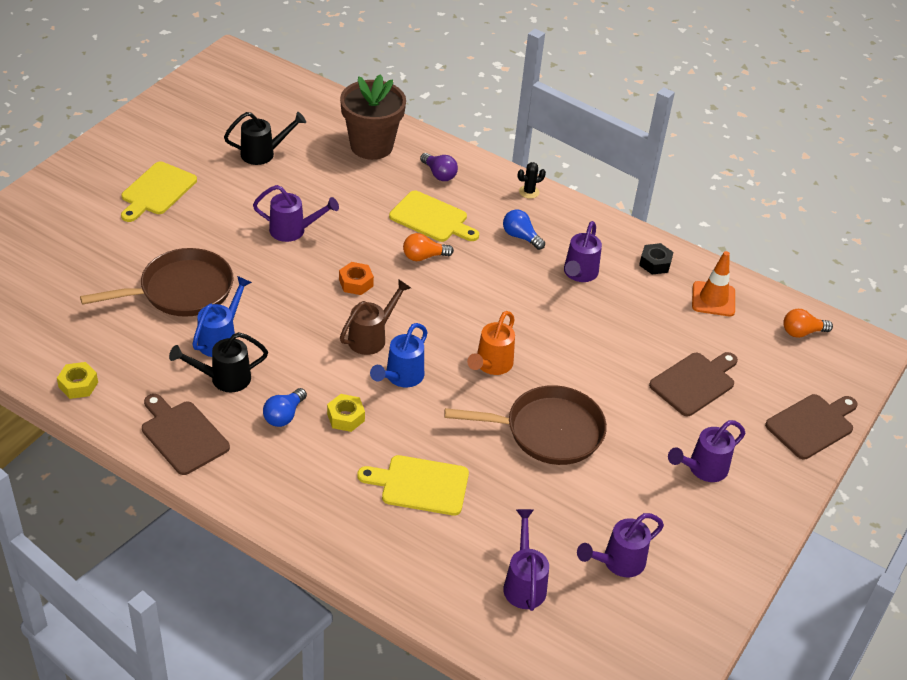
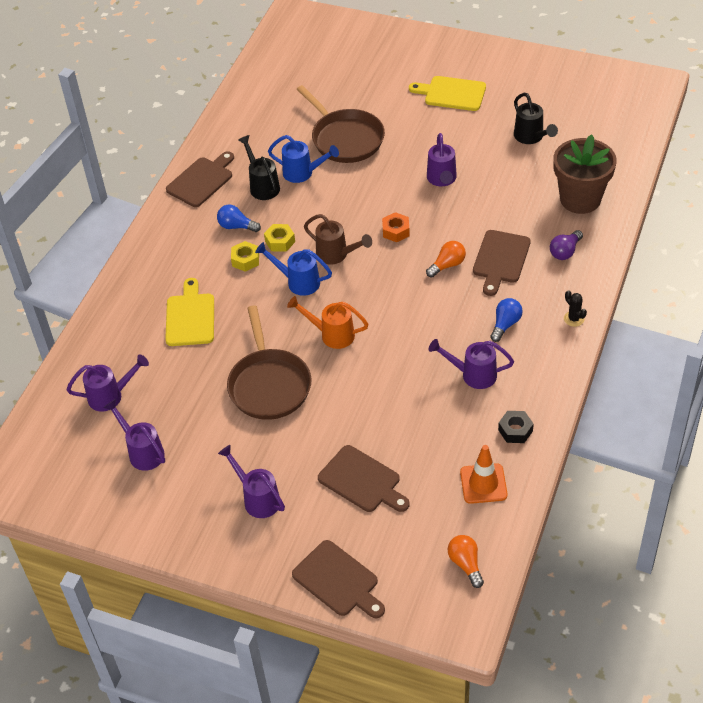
camera: 85 degrees right, 5 degrees up
(78, 385) = (232, 118): yellow nut -> yellow nut (280, 241)
(424, 257) = (447, 265): orange light bulb -> orange light bulb turned 75 degrees clockwise
(431, 218) = (500, 259): yellow cutting board -> brown cutting board

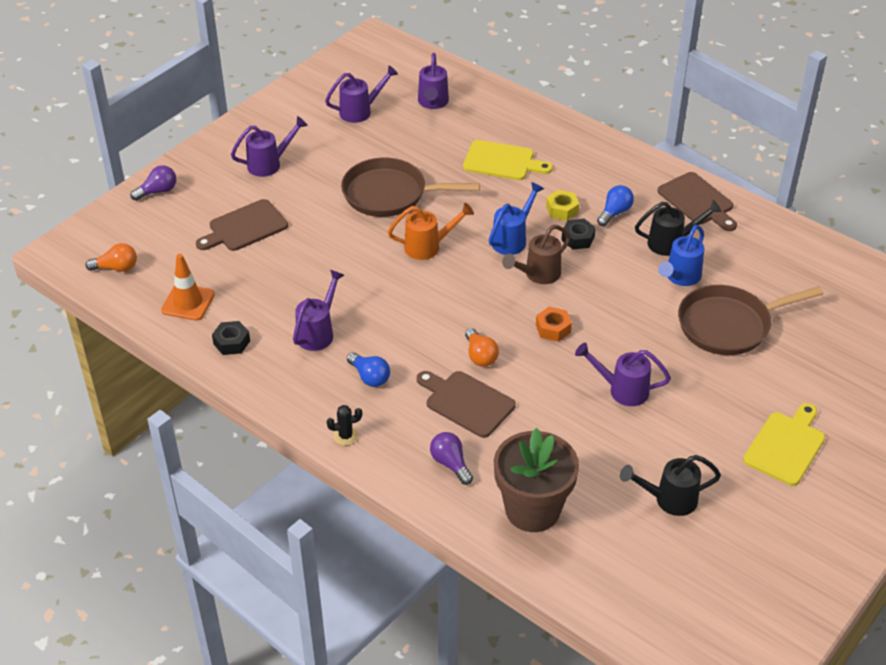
camera: 105 degrees right, 5 degrees down
(280, 241) = (578, 238): yellow nut -> black nut
(331, 334) = (428, 247): orange watering can -> orange watering can turned 45 degrees clockwise
(338, 581) = (158, 191): brown cutting board -> purple light bulb

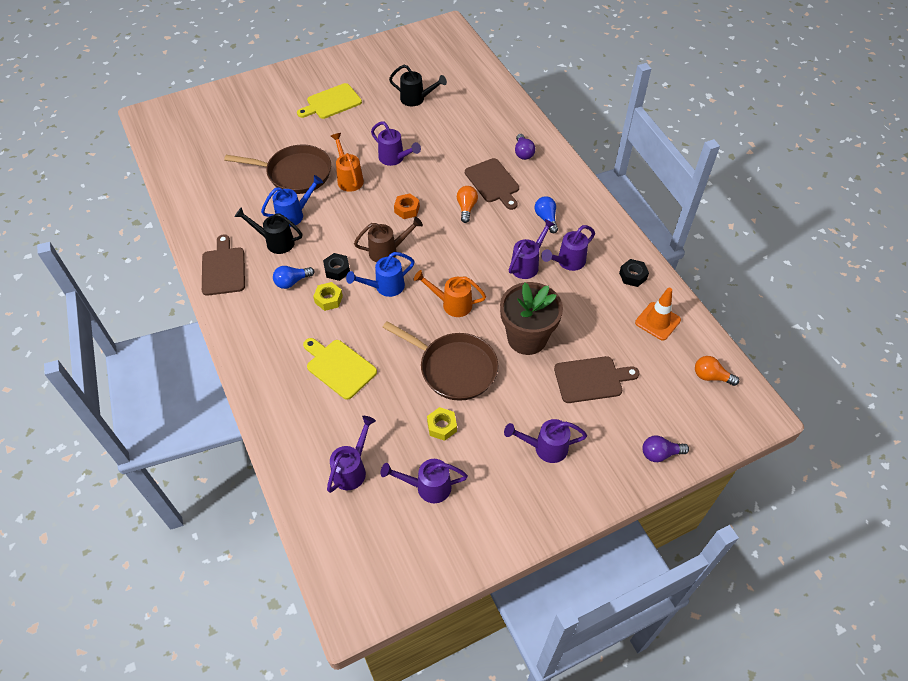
camera: 155 degrees left, 10 degrees up
(345, 436) = (578, 188): black cactus -> none
(365, 314) = (527, 264): none -> purple watering can
(373, 150) = (442, 426): none -> yellow nut
(532, 510) = (492, 117): brown flower pot -> brown flower pot (527, 338)
(657, 342) = (349, 178): none -> orange watering can

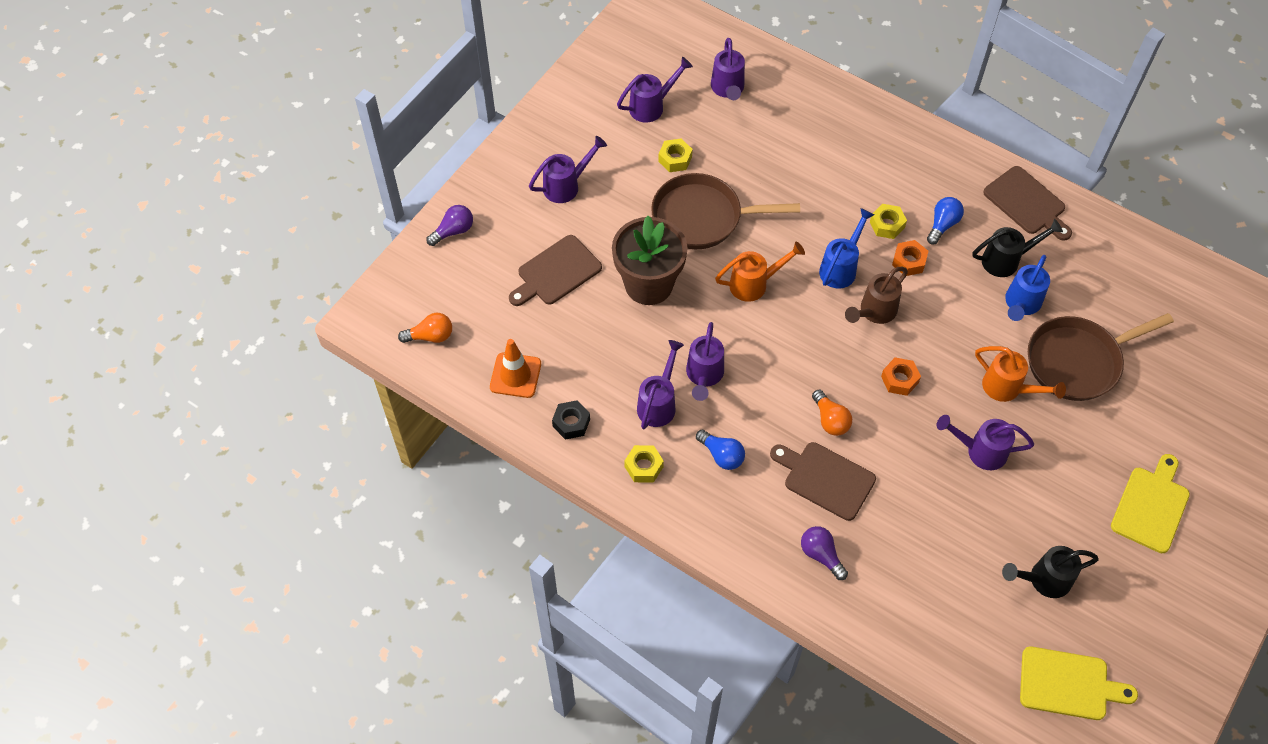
camera: 150 degrees right, 5 degrees up
(337, 270) = (908, 261): black nut -> orange nut
(339, 367) = (814, 165): yellow cutting board -> yellow cutting board (1068, 684)
(599, 233) = (644, 467): none -> yellow nut

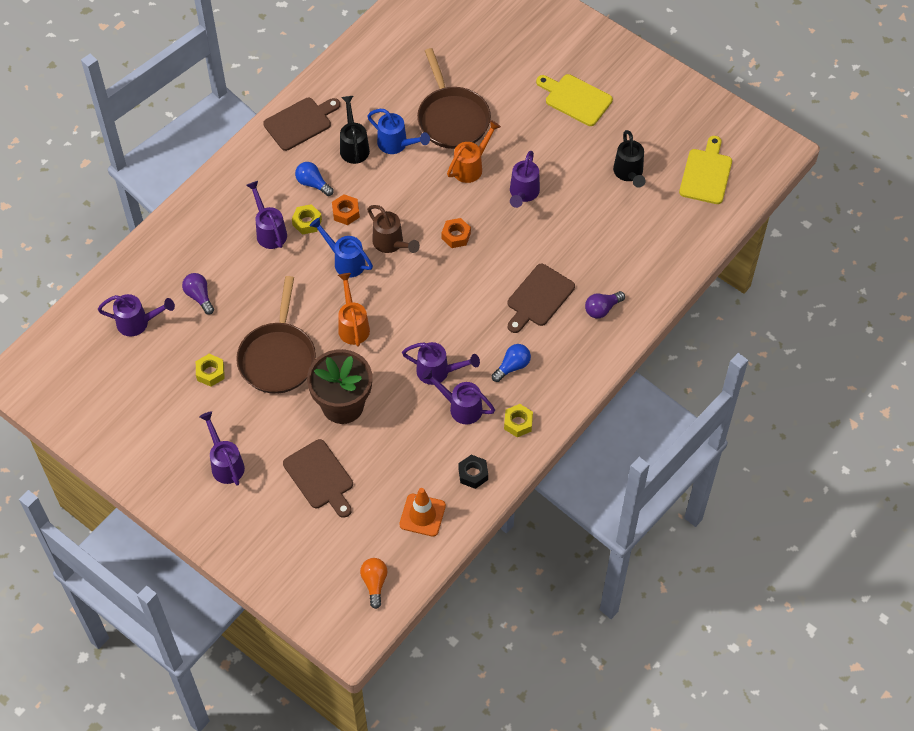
camera: 85 degrees left, 0 degrees up
(453, 231) = (262, 561): purple light bulb -> purple light bulb (199, 296)
(652, 106) = (145, 386): purple watering can -> purple watering can (269, 231)
(830, 420) = (487, 288): orange light bulb -> none

